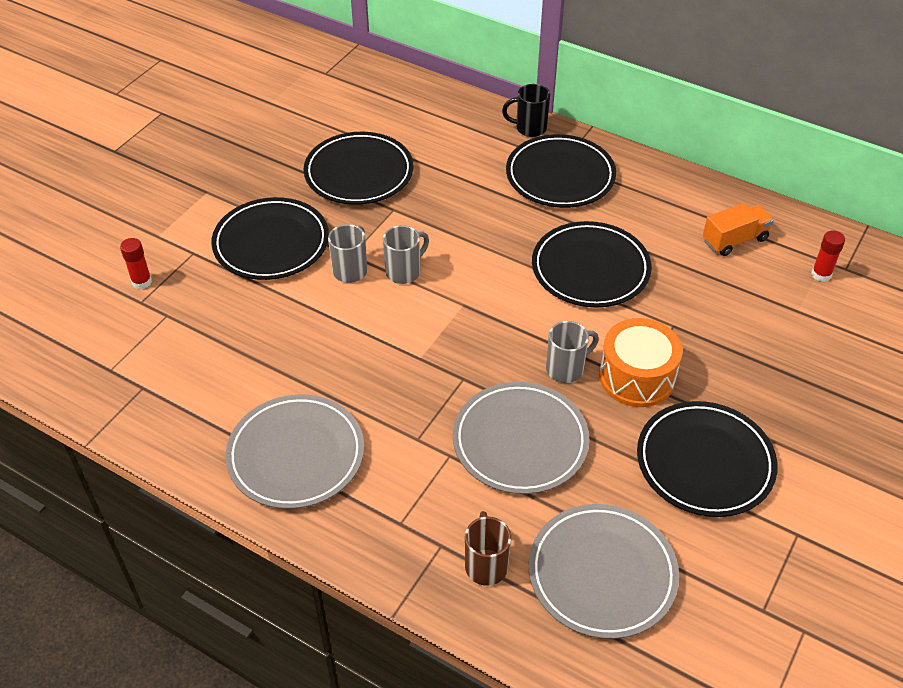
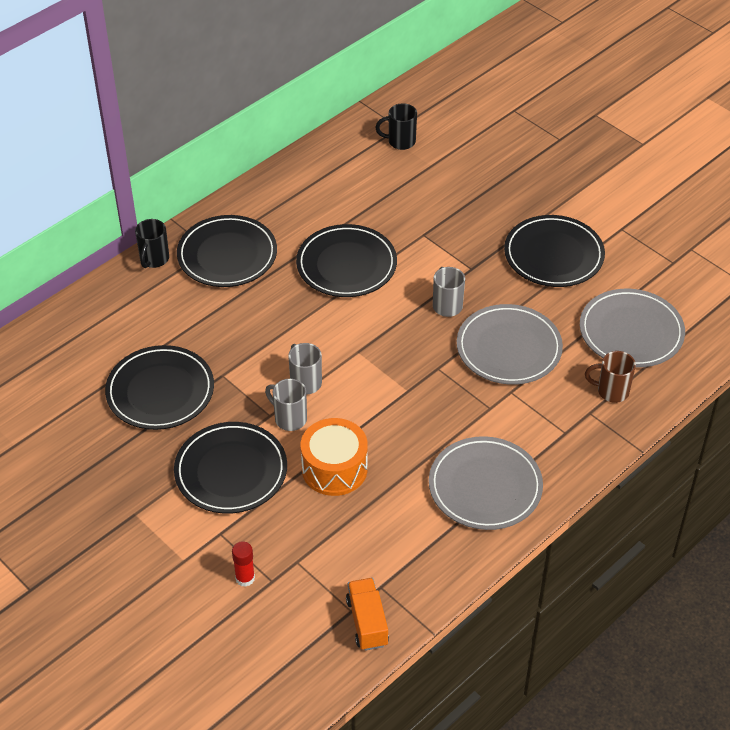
camera: 75 degrees left, 0 degrees up
(637, 377) = (467, 268): orange drum -> orange drum (334, 469)
(734, 240) = (347, 175): orange truck -> orange truck (367, 622)
(821, 274) = (400, 141): red glue stick -> black mug

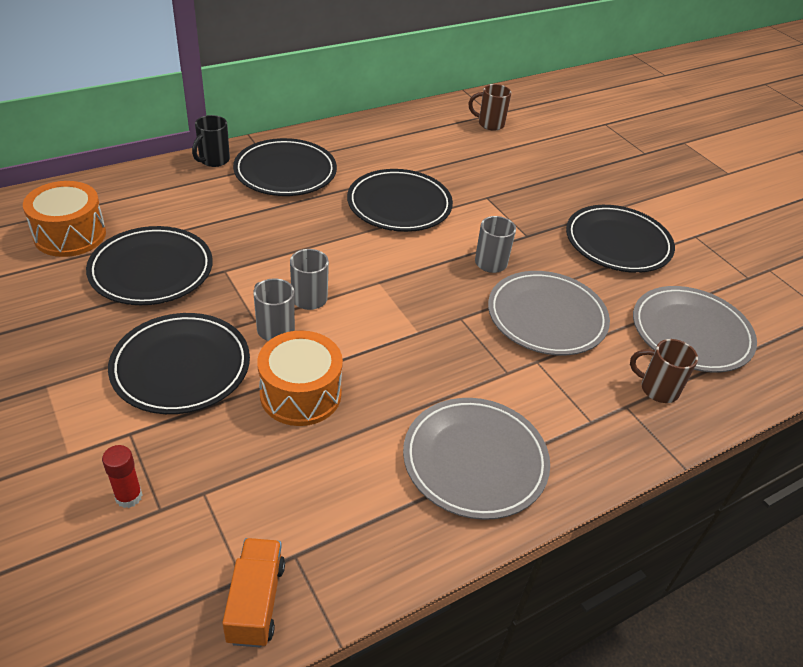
camera: 10 degrees right, 5 degrees down
(70, 375) = (70, 235): none -> orange drum
(400, 141) = (490, 124): black mug -> brown mug

